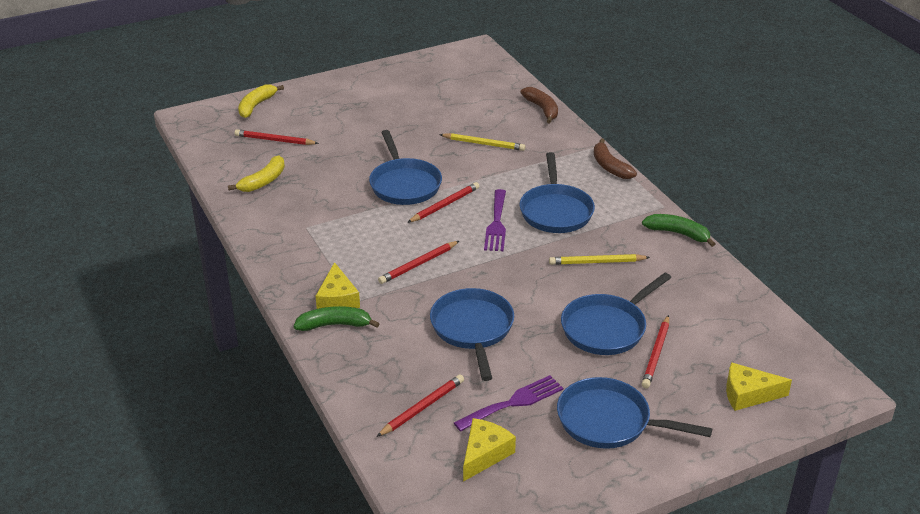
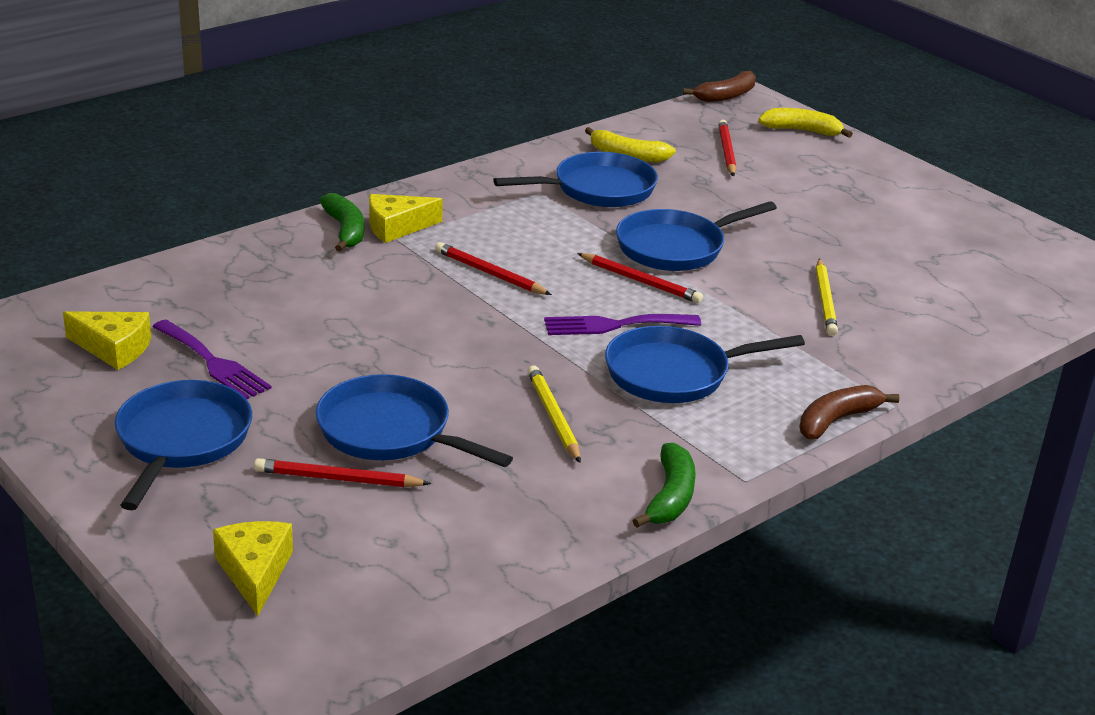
camera: 75 degrees right, 5 degrees down
(422, 407) = (198, 300): red pencil -> none
(473, 329) = (359, 323): blue pan -> blue pan (597, 189)
(542, 109) = (972, 346): brown banana -> brown banana (726, 96)

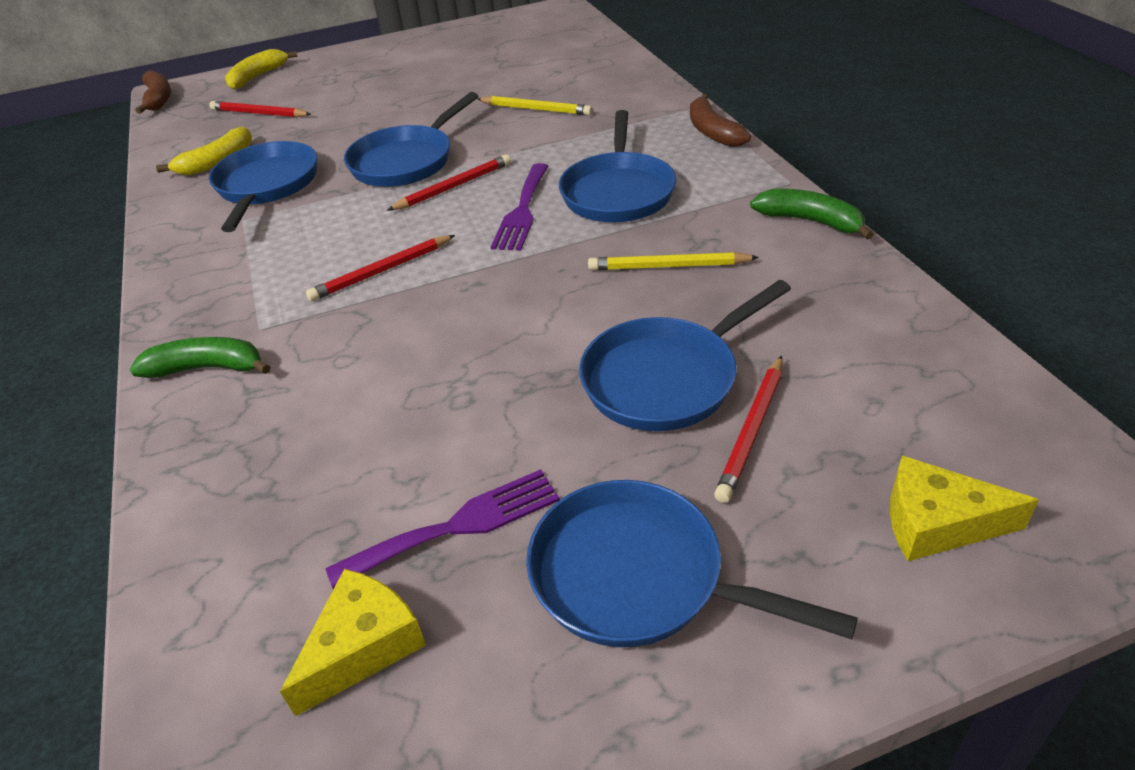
camera: 65 degrees left, 10 degrees up
(396, 227) = (233, 326): yellow cheese -> none
(676, 247) = (406, 161): blue pan -> blue pan turned 45 degrees clockwise

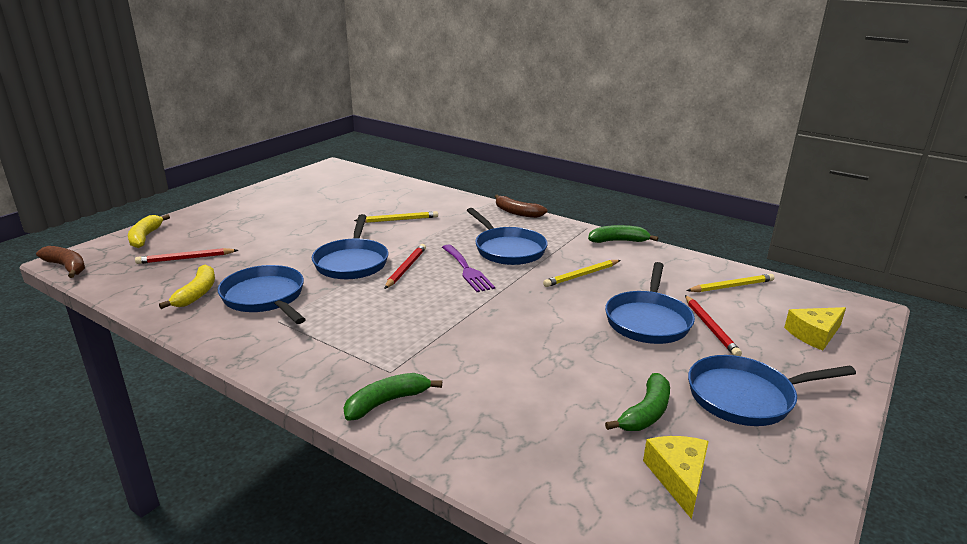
camera: 40 degrees left, 15 degrees down
(381, 271) = (426, 320): red pencil -> none
(457, 526) = (646, 413): purple fork -> green banana
(903, 368) = (731, 286): none -> yellow pencil

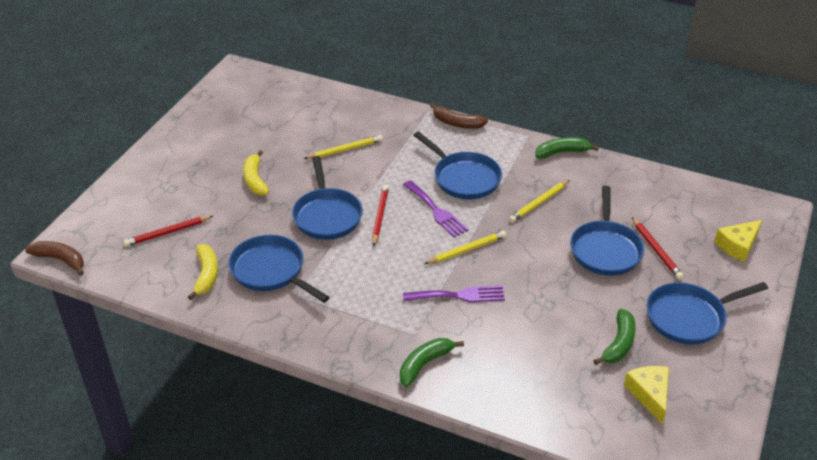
camera: 10 degrees left, 15 degrees up
(145, 237) = (108, 209): yellow banana -> yellow banana (255, 180)
(460, 341) = (459, 295): none -> purple fork
(731, 286) = (668, 199): yellow pencil -> yellow pencil (467, 250)

